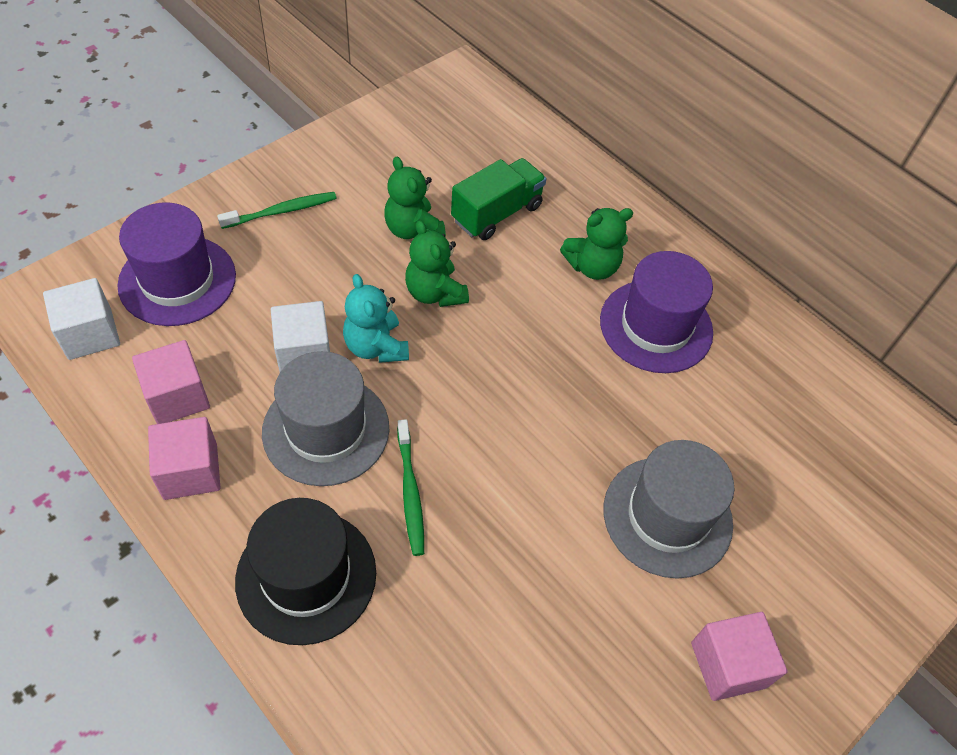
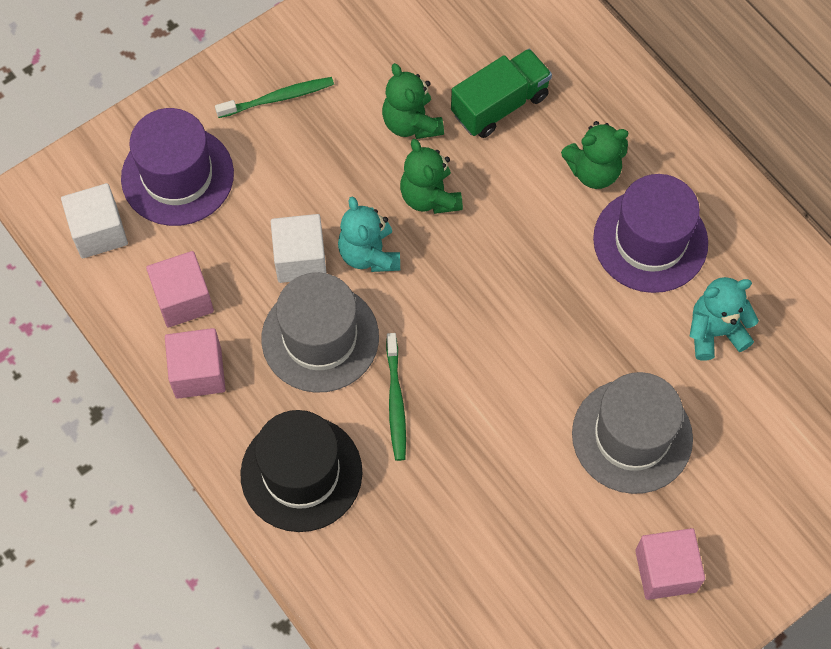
camera: 10 degrees right, 10 degrees up
(734, 408) = (715, 332): none -> turquoise teddy bear

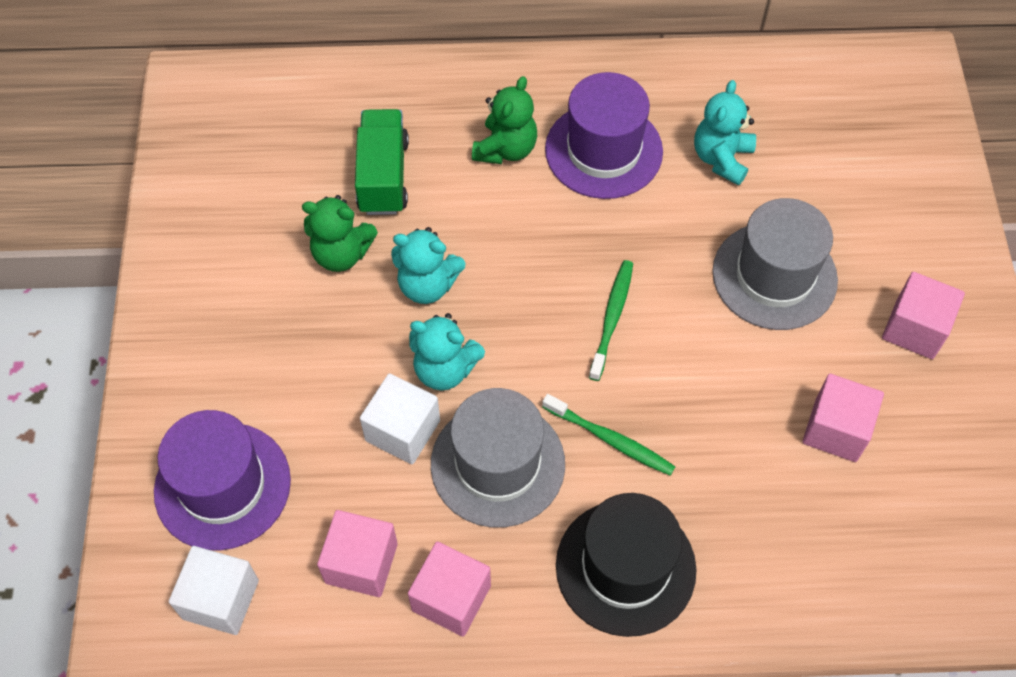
camera: 55 degrees left, 5 degrees down
(278, 98) = (218, 345): green toothbrush -> green toothbrush (612, 317)
(430, 197) = (427, 285): green teddy bear -> turquoise teddy bear
(524, 559) = (836, 429): none -> pink cube

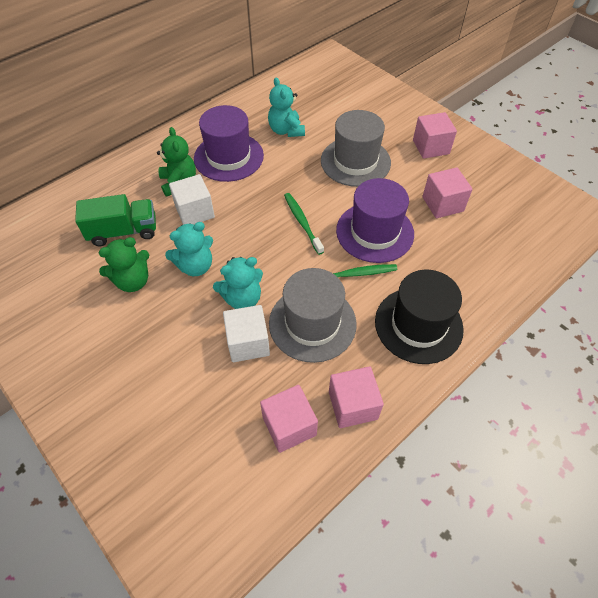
camera: 40 degrees left, 5 degrees down
(221, 599) = (226, 512): white cube -> white cube (195, 212)
(222, 486) = (169, 448): purple hat -> purple hat (375, 232)
(383, 176) = (123, 231): green truck -> green truck turned 120 degrees clockwise

